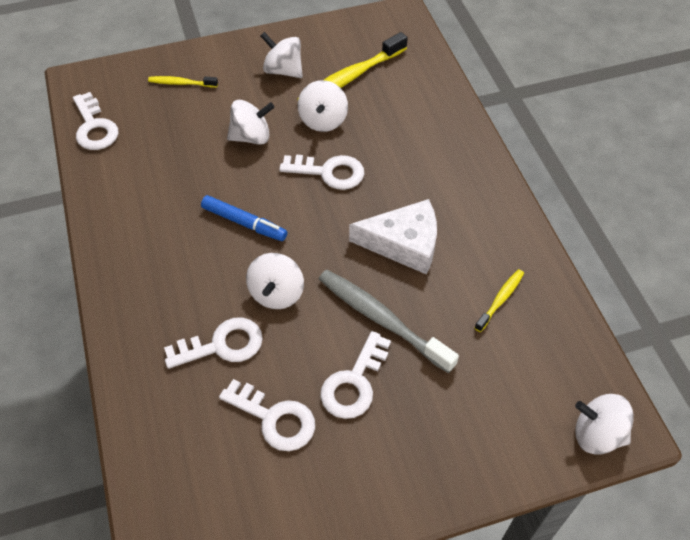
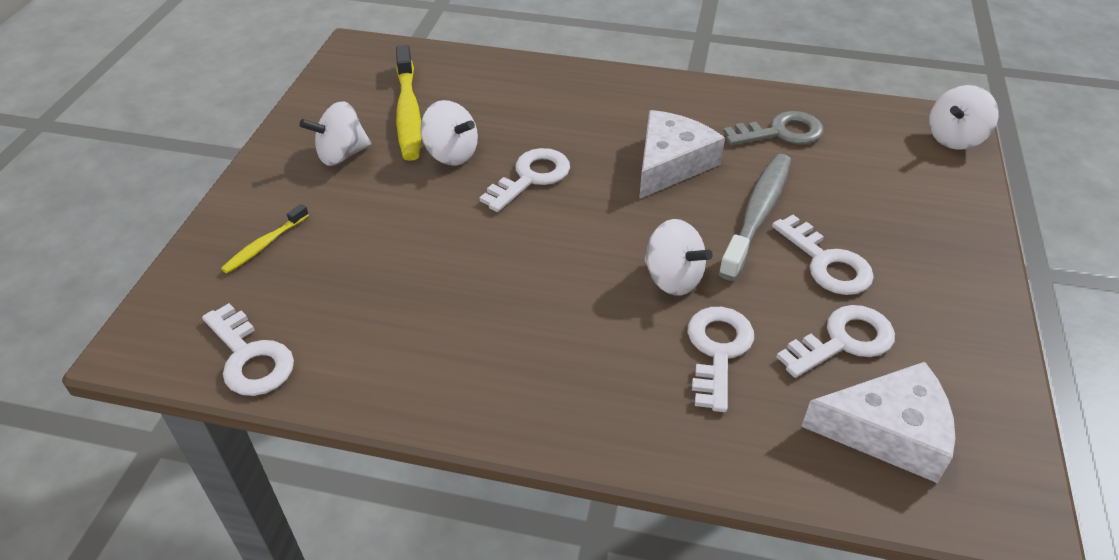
camera: 60 degrees left, 10 degrees down
(94, 127) = (250, 357): white key -> white key turned 45 degrees clockwise
(201, 471) = (888, 431): none -> white cheese
(244, 223) = (549, 269): blue marker -> none
(251, 137) = (420, 216): white spinning top -> none
(381, 319) = (757, 214): grey toothbrush -> grey toothbrush turned 135 degrees clockwise
(500, 299) = (781, 132): yellow toothbrush -> grey key

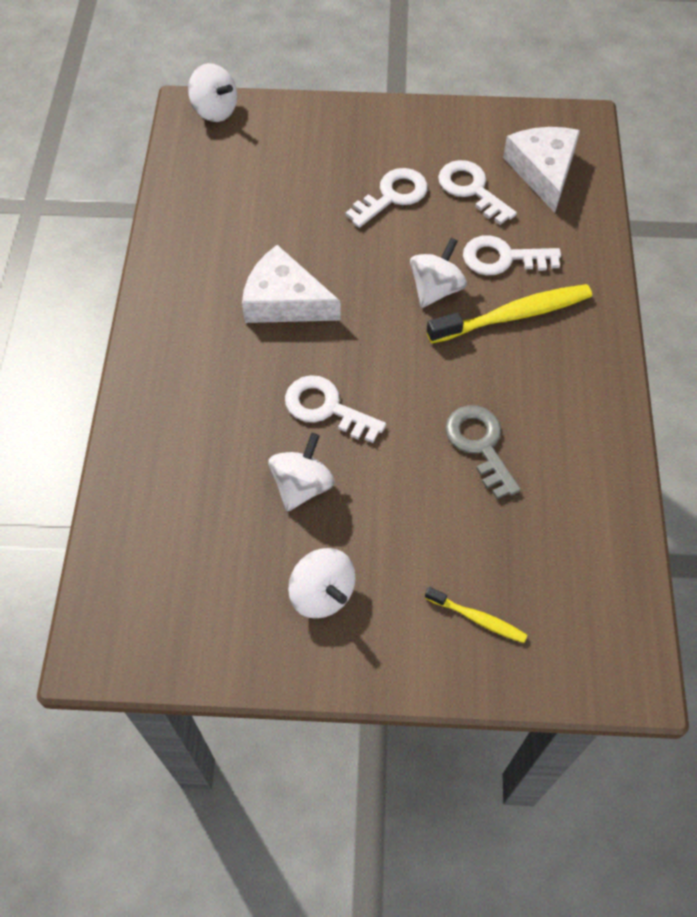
camera: 100 degrees left, 15 degrees up
(250, 357) = (613, 574): white key -> none
(408, 112) = (233, 548): yellow toothbrush -> yellow toothbrush (513, 315)
(757, 214) = (343, 238): grey toothbrush -> none
(781, 132) = (223, 223): grey key -> grey key (479, 445)

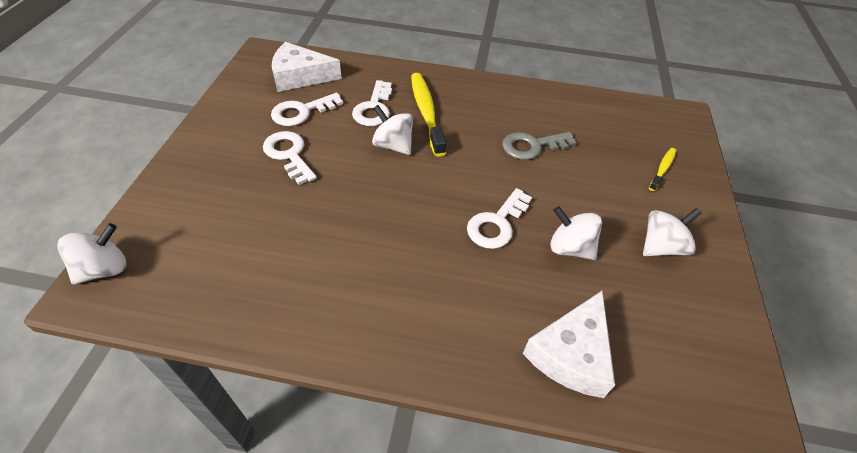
camera: 85 degrees left, 10 degrees down
(284, 301) = (381, 238): white cheese -> white cheese (571, 353)

